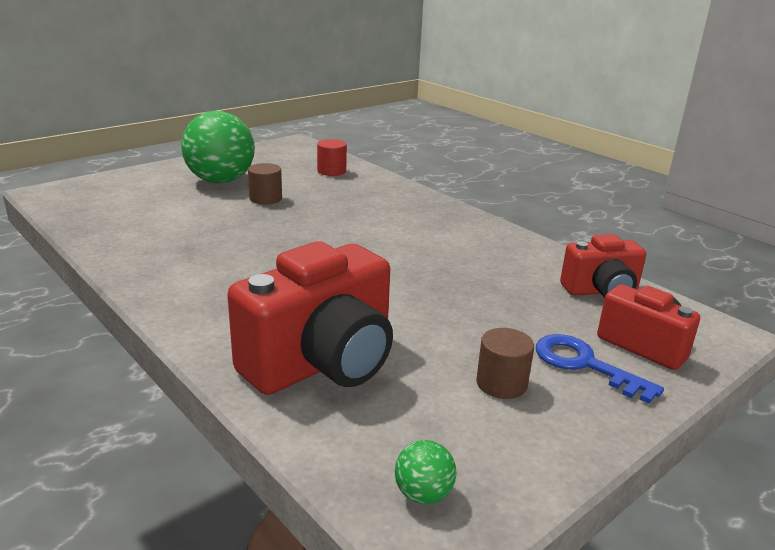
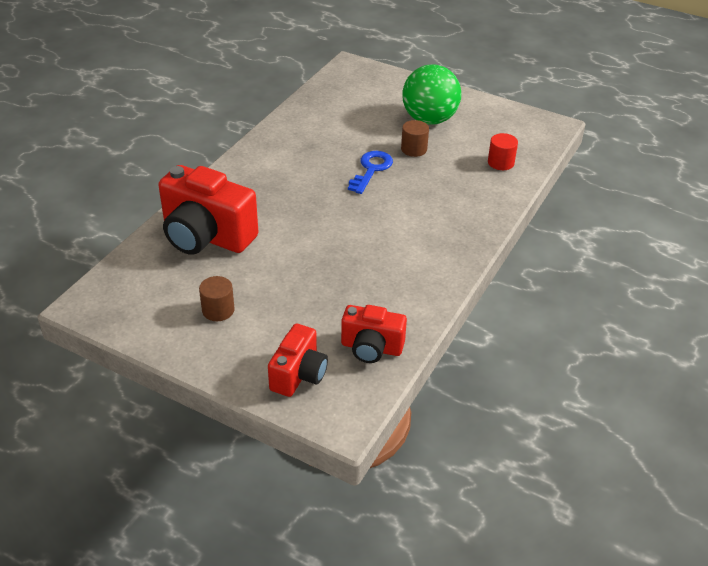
camera: 70 degrees right, 15 degrees up
(423, 494) = (112, 296): green ball -> none
(584, 365) = (257, 345): blue key -> blue key (371, 169)
(601, 291) = (371, 348): red camera -> red camera turned 45 degrees counterclockwise

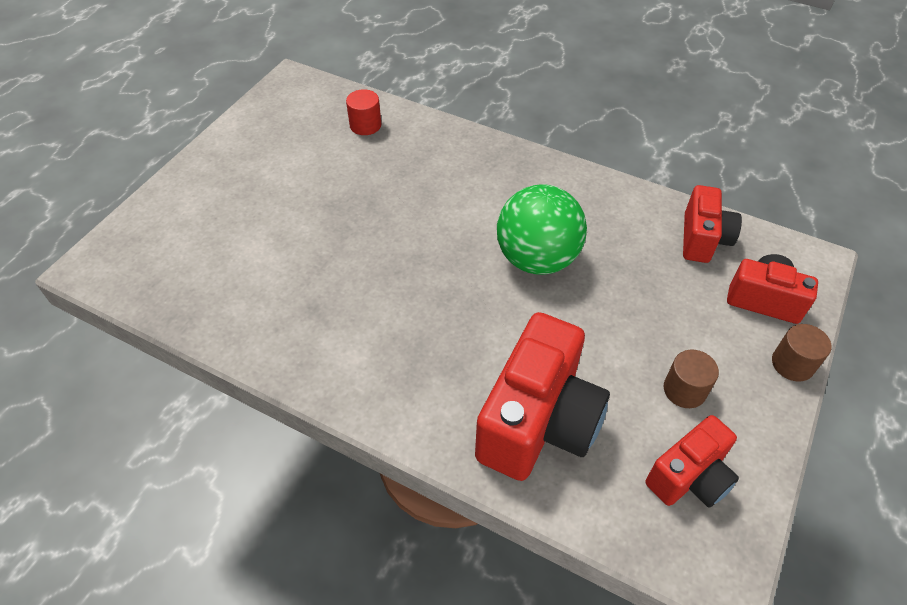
camera: 90 degrees left, 10 degrees up
(150, 301) = (689, 477): none -> red camera
(371, 169) = (376, 240): blue key -> none
(414, 149) = (331, 198): brown cylinder -> brown cylinder (792, 364)
(429, 119) = (263, 182): green ball -> green ball (537, 258)

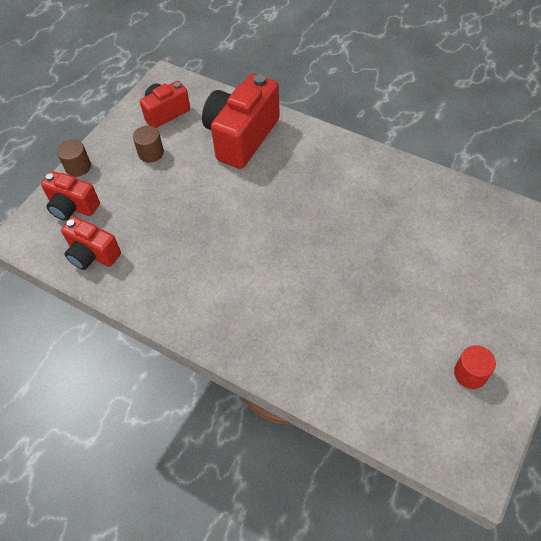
camera: 175 degrees left, 5 degrees up
(365, 125) = (377, 390): red cylinder -> red cylinder (470, 373)
(537, 258) = (225, 239): green ball -> none
(703, 239) = (92, 254): red camera -> red camera turned 75 degrees counterclockwise

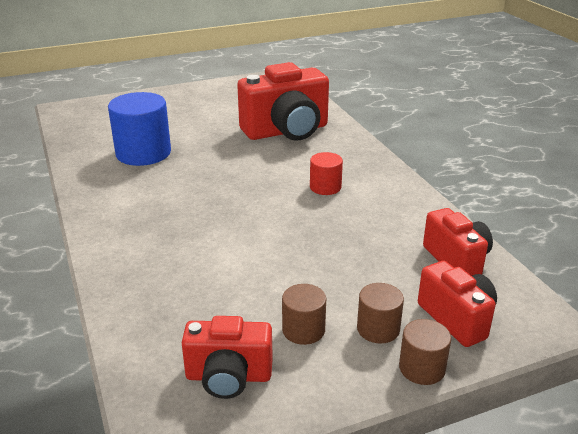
camera: 145 degrees left, 25 degrees down
(113, 175) = (378, 329): none -> brown cylinder
(241, 137) = (175, 286): red camera -> red camera (286, 131)
(413, 224) = (143, 153): none -> blue cylinder
(470, 373) = (231, 95): red cylinder -> red cylinder (325, 187)

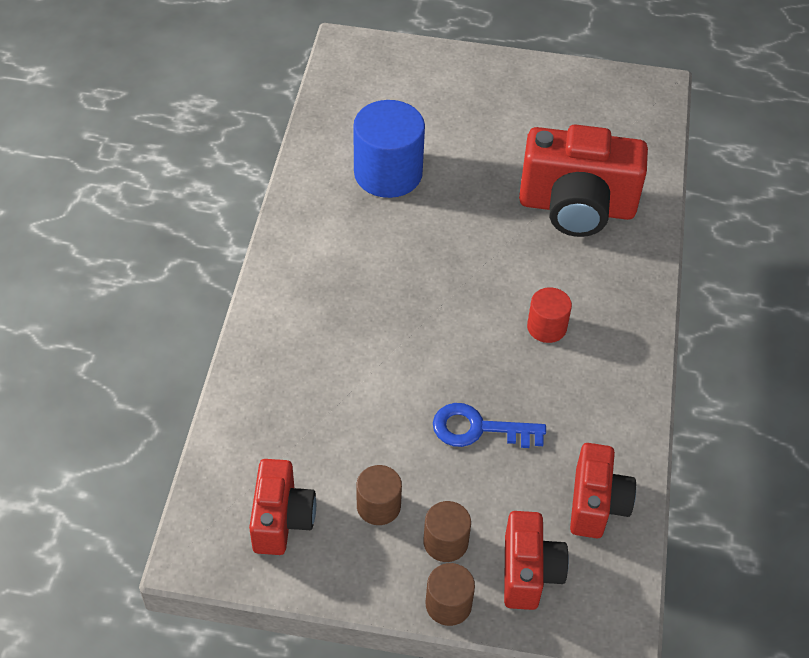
camera: 30 degrees right, 20 degrees up
(228, 377) = (282, 520): red camera -> red camera turned 120 degrees counterclockwise
(333, 253) = (478, 429): none -> blue key

